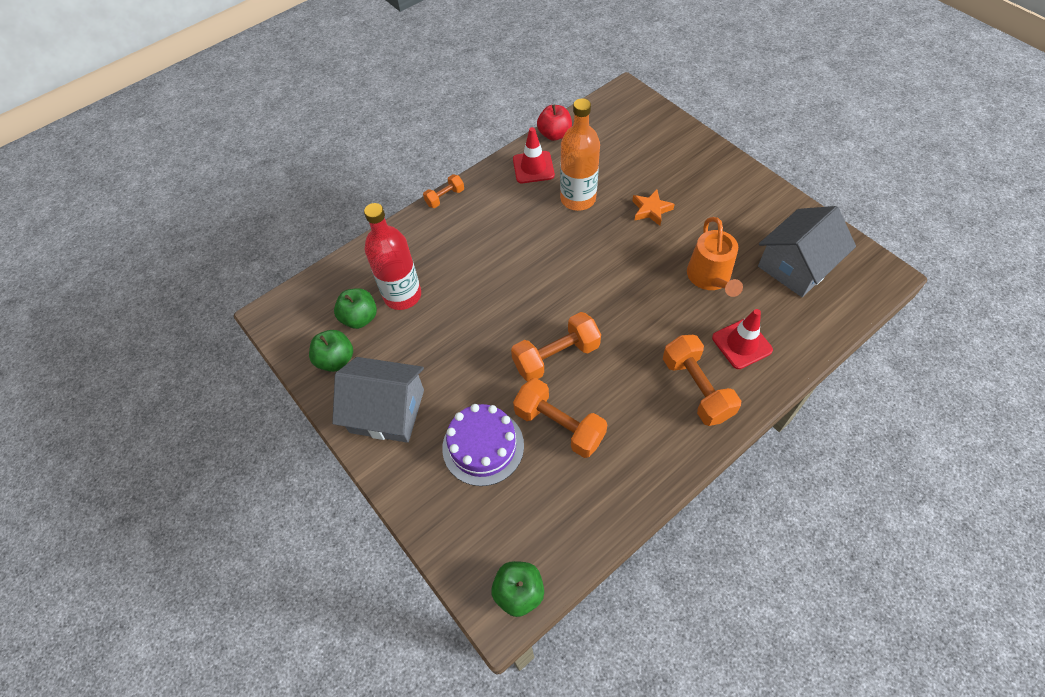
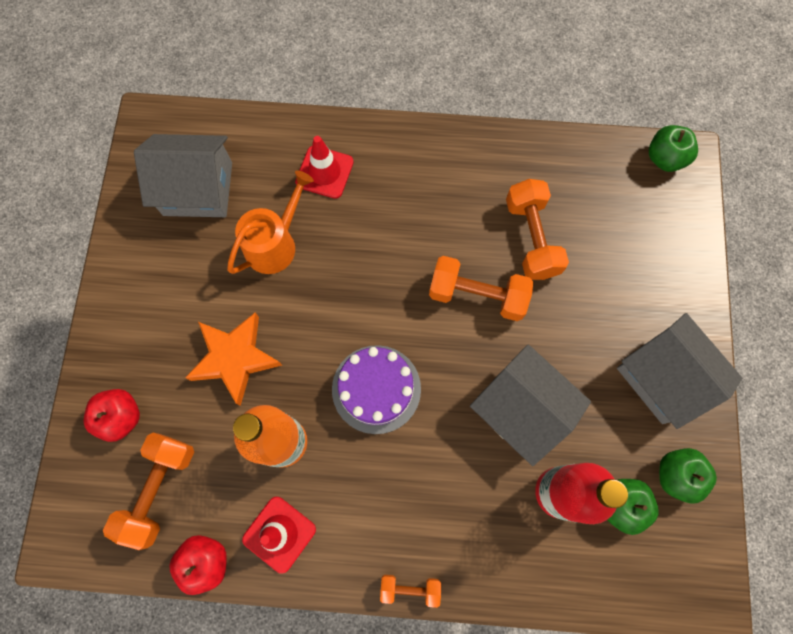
camera: 140 degrees left, 15 degrees up
(464, 317) = (521, 409): none -> grey house
(483, 446) = (606, 275): purple cake -> purple cake (376, 389)
(651, 210) = (235, 358): orange star -> orange star, size x1.67
(669, 146) = (121, 417): none -> red apple
(696, 388) = (399, 173): orange dumbbell -> orange dumbbell (159, 489)

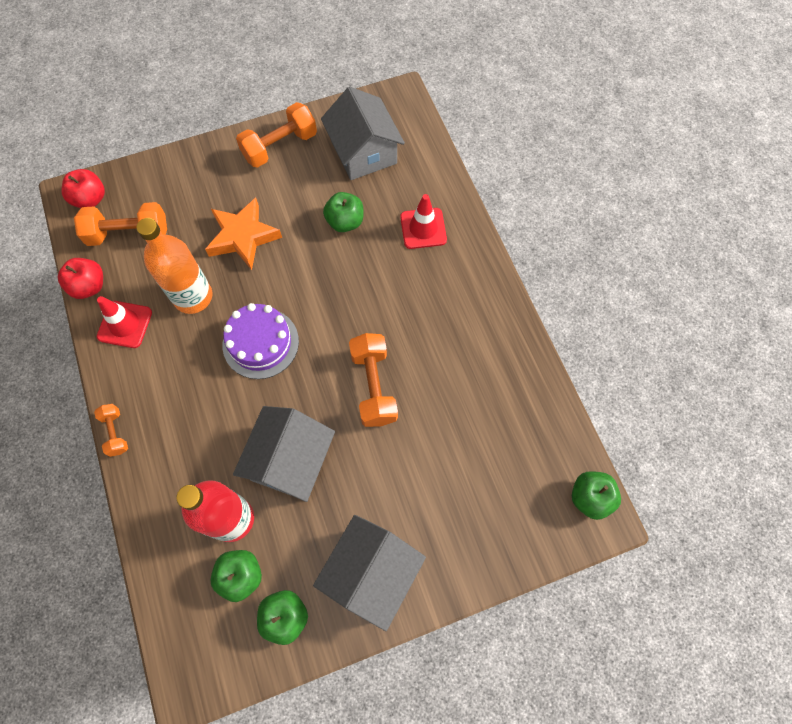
camera: 65 degrees right, 5 degrees down
(121, 417) = (170, 187): red apple -> red apple (90, 199)
(275, 244) = (345, 222): orange watering can -> green apple
(531, 238) = (447, 409): orange dumbbell -> orange dumbbell (280, 146)

